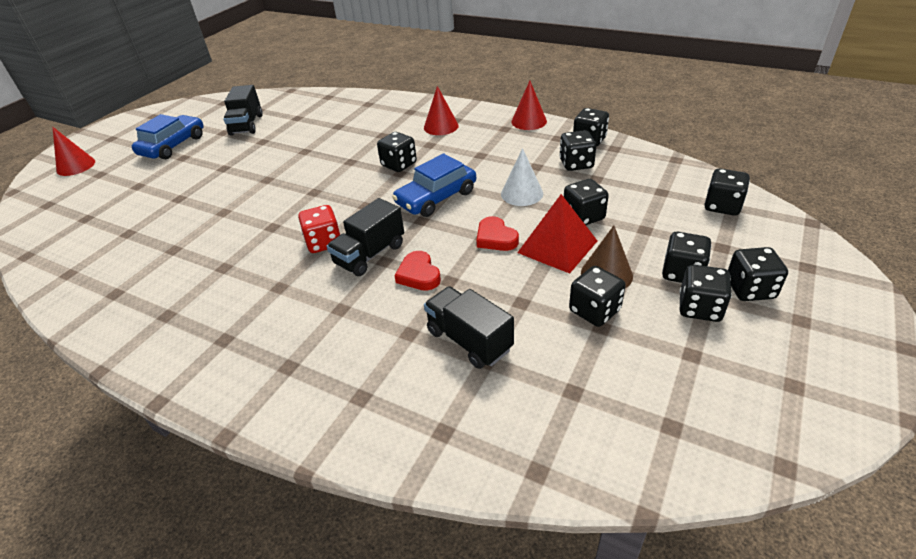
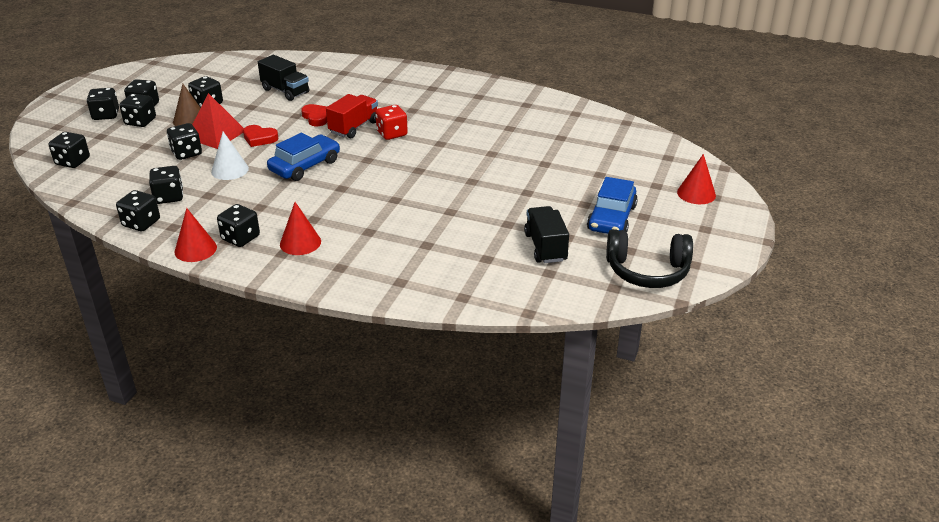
camera: 170 degrees right, 5 degrees down
(189, 111) = (647, 271): none -> black headphones
(370, 254) = (354, 127): black truck -> red truck
(399, 164) = (343, 196): black dice -> black dice (240, 238)
(495, 238) = (259, 138): red heart -> red heart turned 150 degrees clockwise

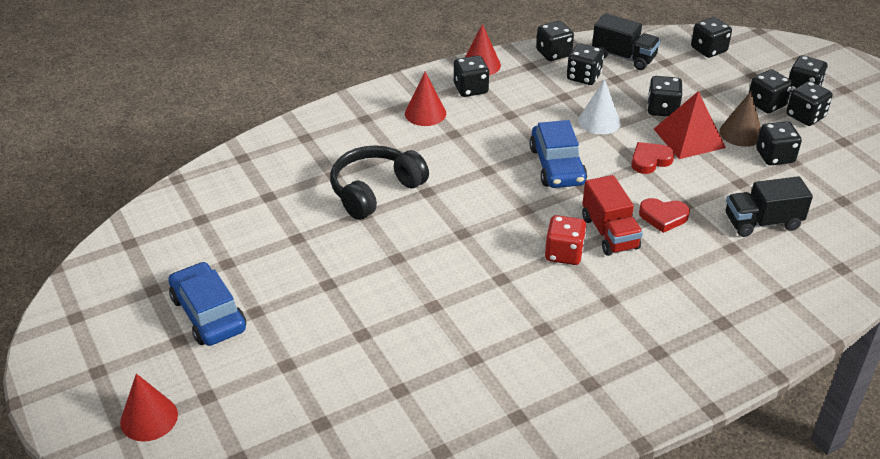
camera: 130 degrees right, 5 degrees up
(545, 247) = (233, 239): black truck -> black truck (624, 57)
(647, 271) = (114, 278): black headphones -> black headphones (375, 191)

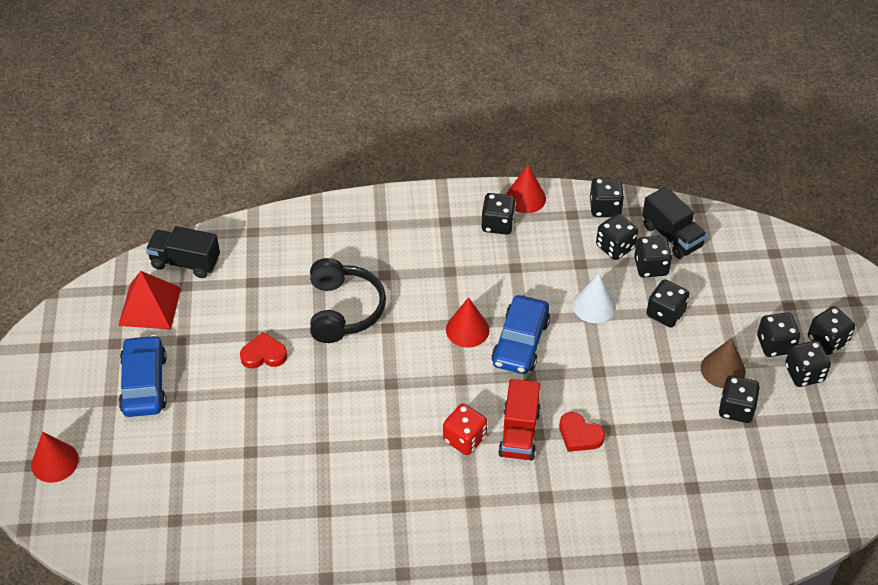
camera: 25 degrees right, 10 degrees up
(375, 191) = (343, 310): black headphones -> black headphones turned 105 degrees clockwise
(425, 113) = (438, 238): red cone -> red cone (467, 329)
(650, 160) = (611, 368): red heart -> red heart (264, 354)
(689, 138) = (667, 356): red pyramid -> red pyramid (150, 306)
(708, 50) = (766, 256): black dice -> black dice (651, 266)
(762, 222) = (667, 477): black truck -> black truck (185, 262)

